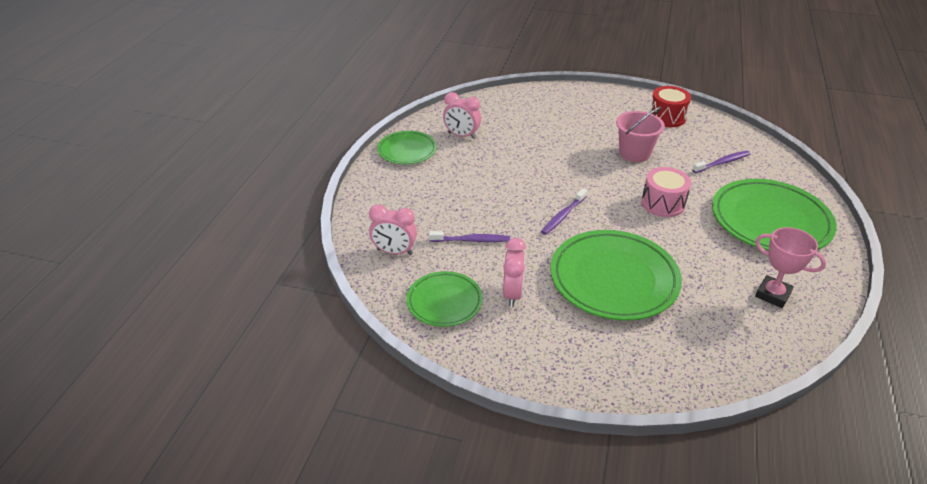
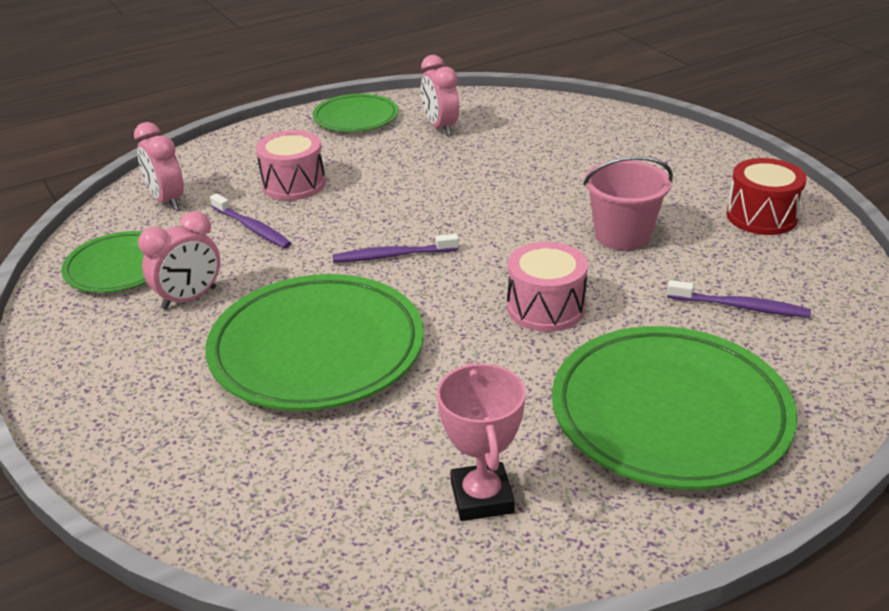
camera: 45 degrees right, 5 degrees down
(446, 205) = (293, 184): none -> pink drum

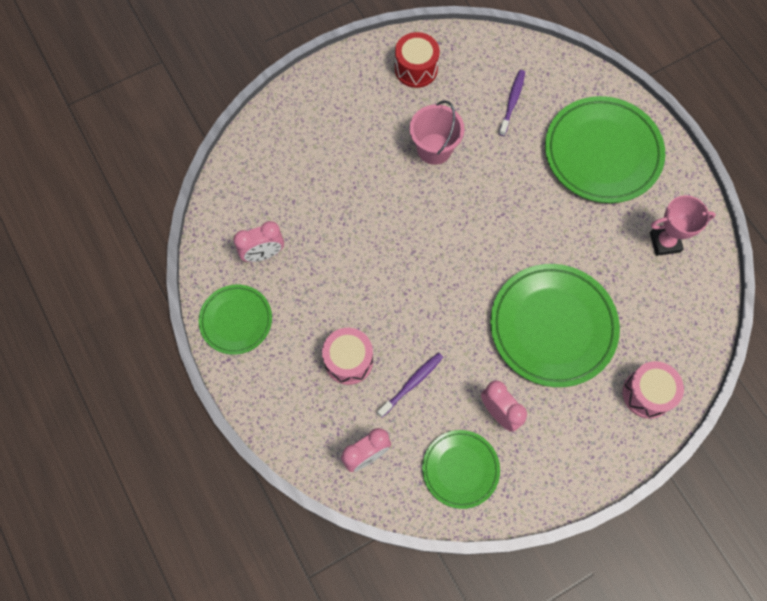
camera: 90 degrees left, 35 degrees up
(392, 256) = (452, 286): purple toothbrush -> none
(545, 308) = (512, 200): pink drum -> pink drum (647, 394)

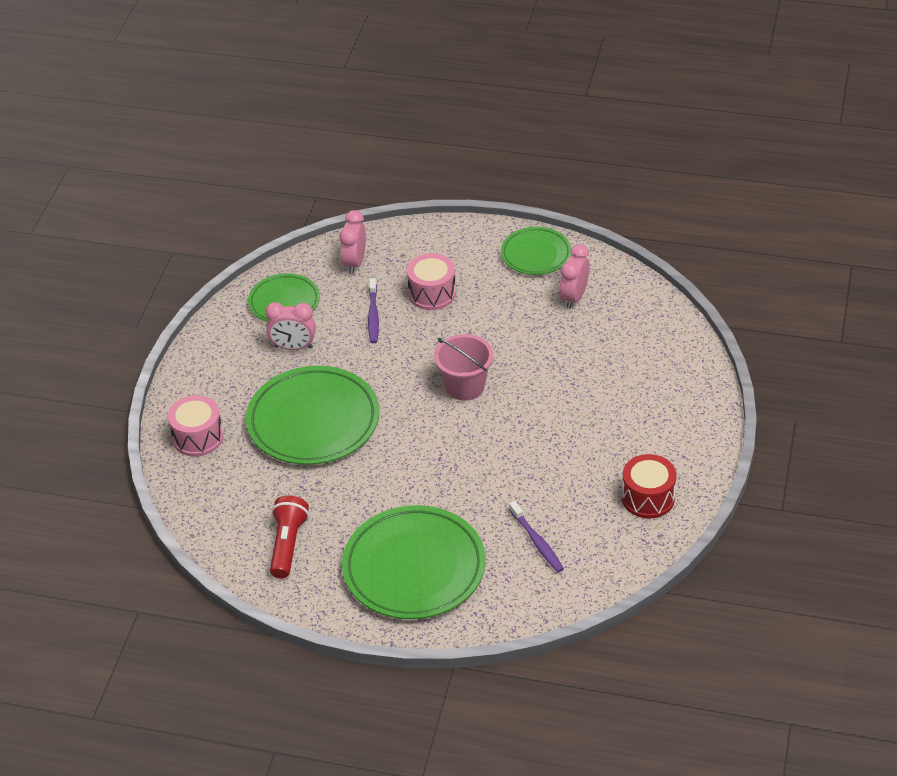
camera: 135 degrees right, 25 degrees down
(434, 149) = (550, 456): pink bucket -> pink bucket (465, 386)
(665, 242) = (288, 544): pink trophy -> red flashlight

